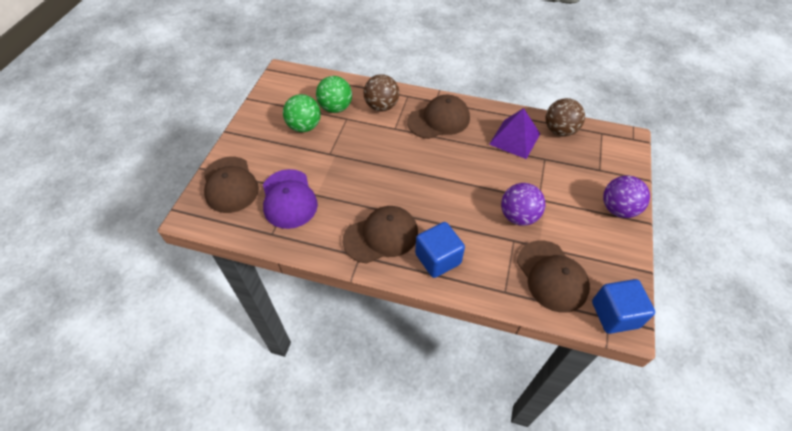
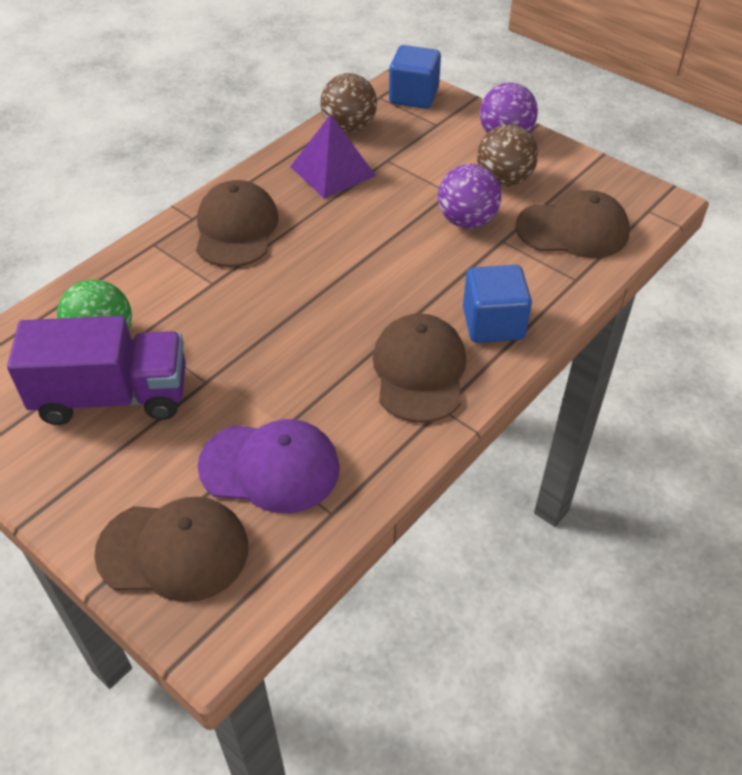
camera: 65 degrees left, 5 degrees down
(304, 126) = (113, 396): green ball -> purple truck
(381, 106) = (151, 281): brown ball -> brown ball (504, 180)
(615, 314) = (647, 203): blue cube -> blue cube (413, 96)

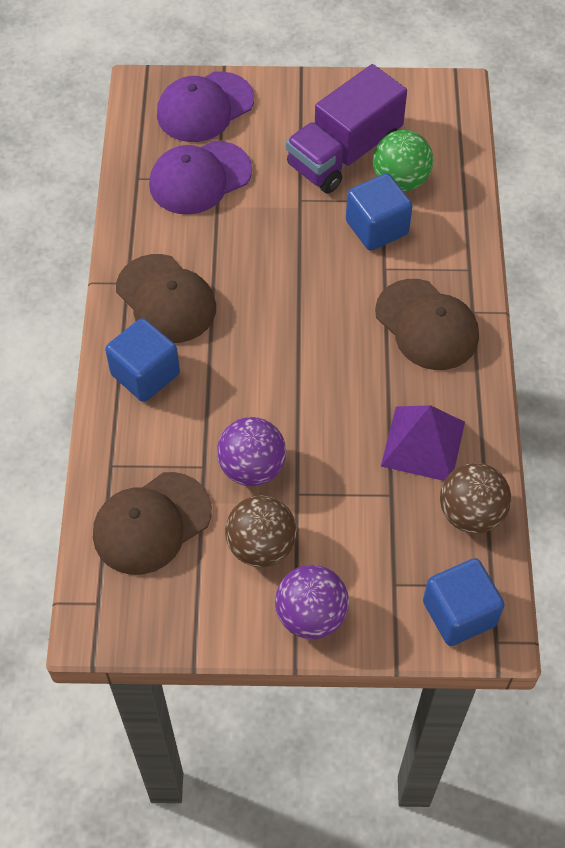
camera: 140 degrees right, 10 degrees up
(173, 550) = (205, 107): brown cap -> purple cap
(176, 315) = (377, 228): none -> blue cube

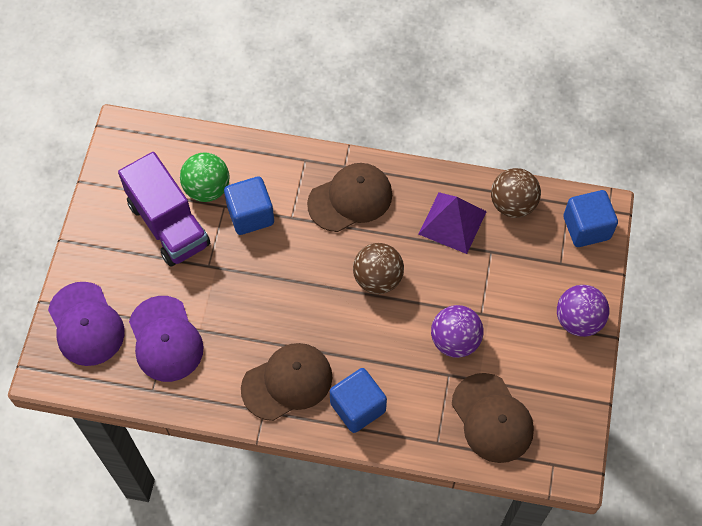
camera: 80 degrees left, 5 degrees up
(261, 546) = (520, 344): brown ball -> brown ball (377, 279)

